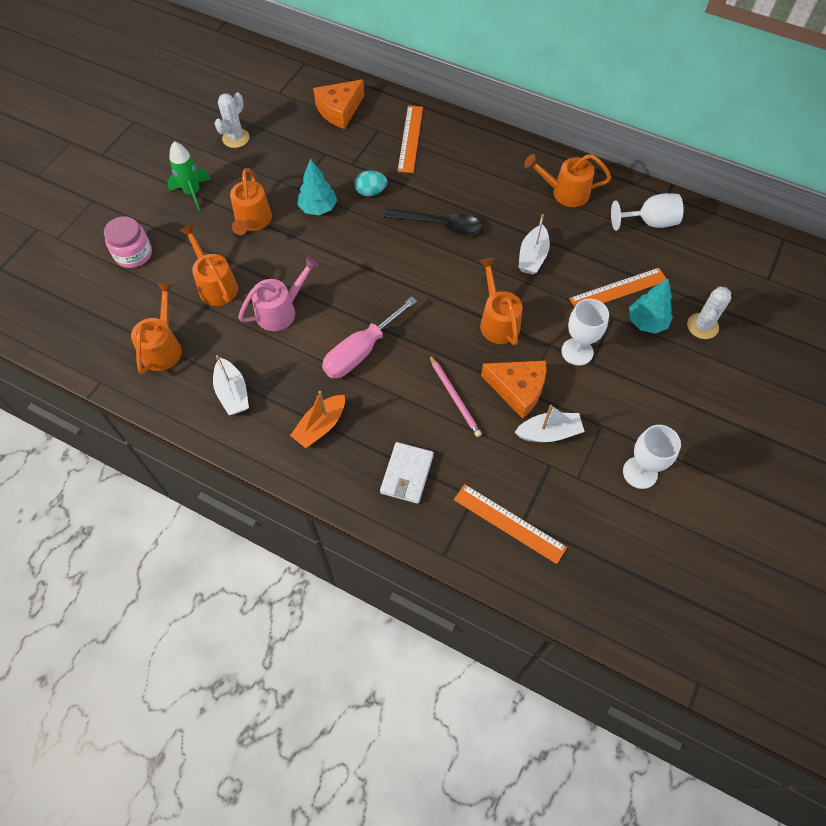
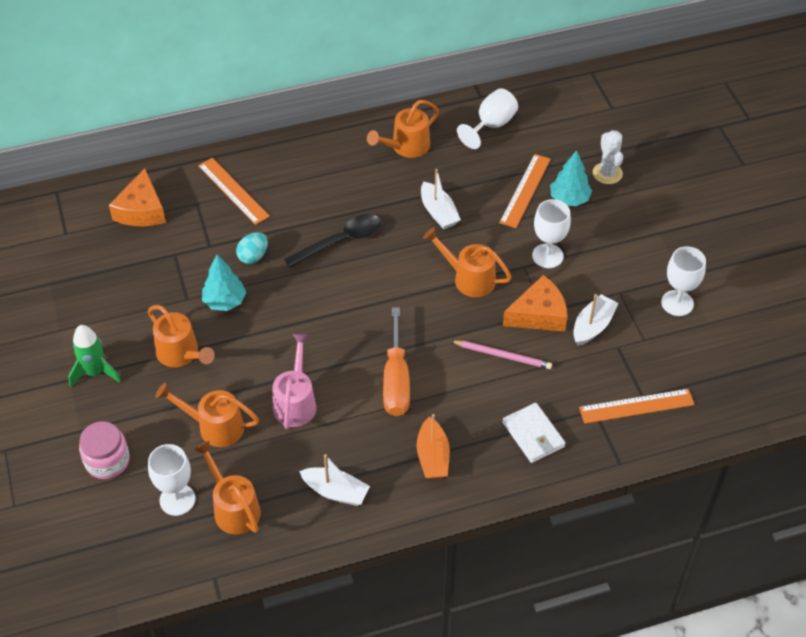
camera: 45 degrees left, 10 degrees down
(140, 313) = (177, 499): none -> white goblet
(236, 138) = (75, 299): white cactus -> none
(361, 351) = (396, 380): pink screwdriver -> orange screwdriver

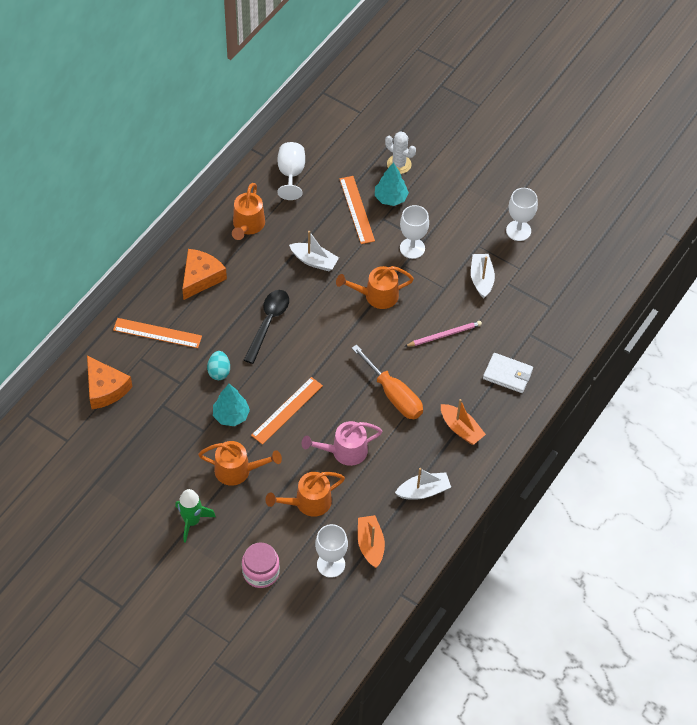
camera: 40 degrees left, 5 degrees up
(233, 507) = (370, 544): orange watering can -> orange boat
(295, 402) = (344, 451): pink watering can -> pink watering can turned 75 degrees counterclockwise
(539, 314) = (442, 292): orange cheese -> orange cheese (201, 277)
(636, 406) = (551, 316): orange ruler -> orange ruler (287, 410)

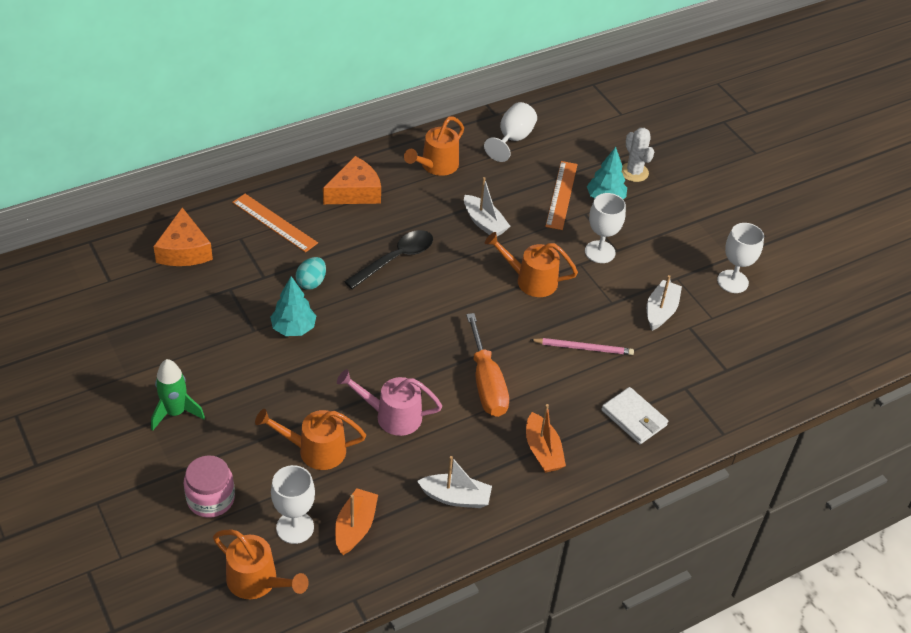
camera: 25 degrees right, 10 degrees down
(238, 470) = (262, 384): orange watering can -> orange watering can (258, 581)
(287, 410) = (357, 349): orange ruler -> none

